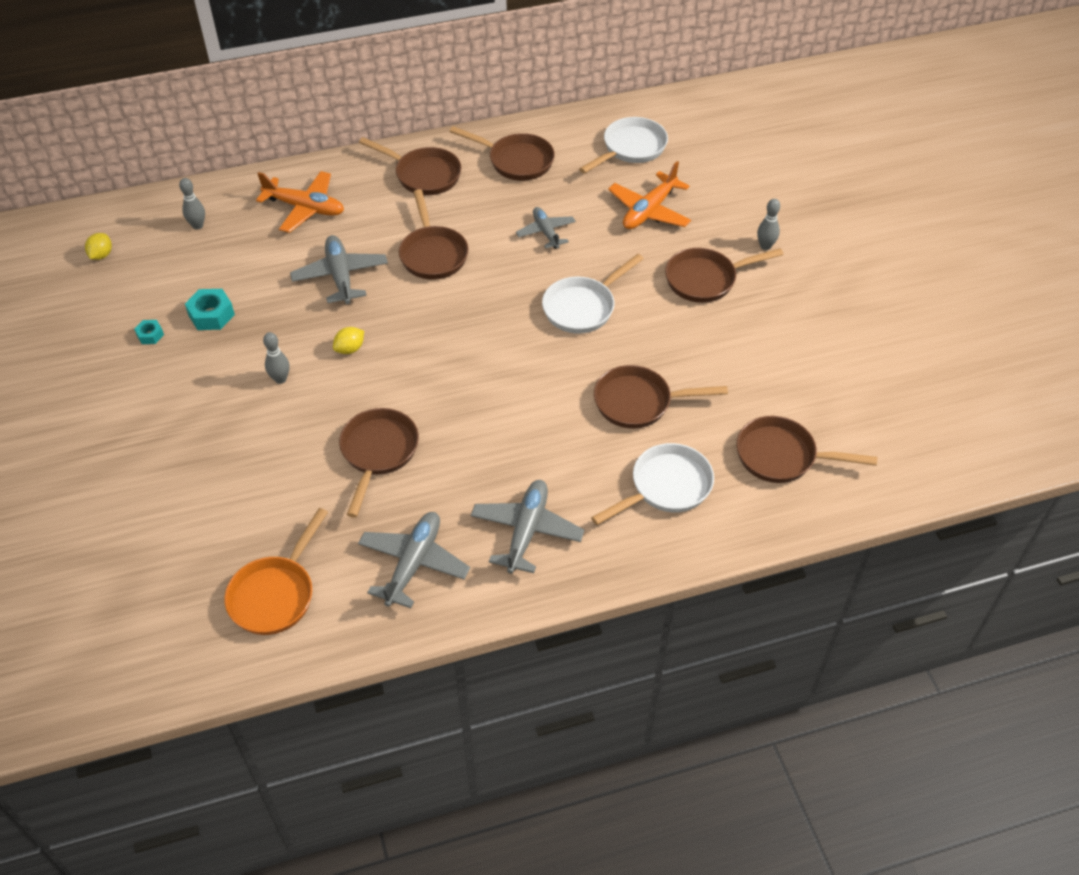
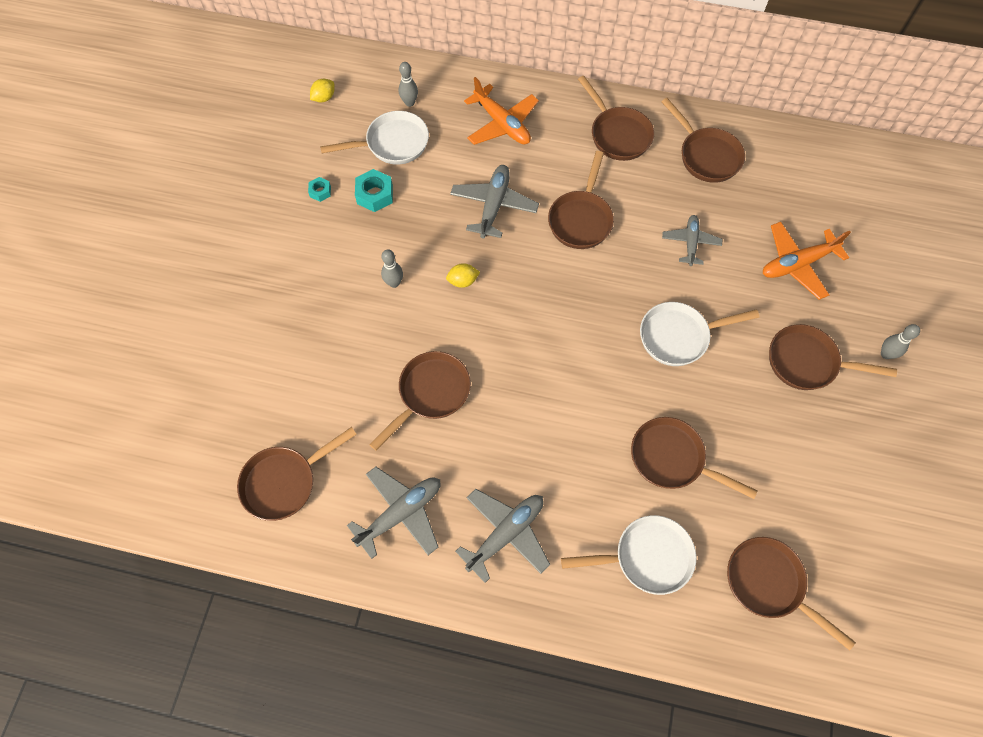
camera: 30 degrees right, 15 degrees up
(275, 594) = (285, 482): orange pan -> brown pan
(631, 149) = (818, 189): white pan -> white pan (392, 144)

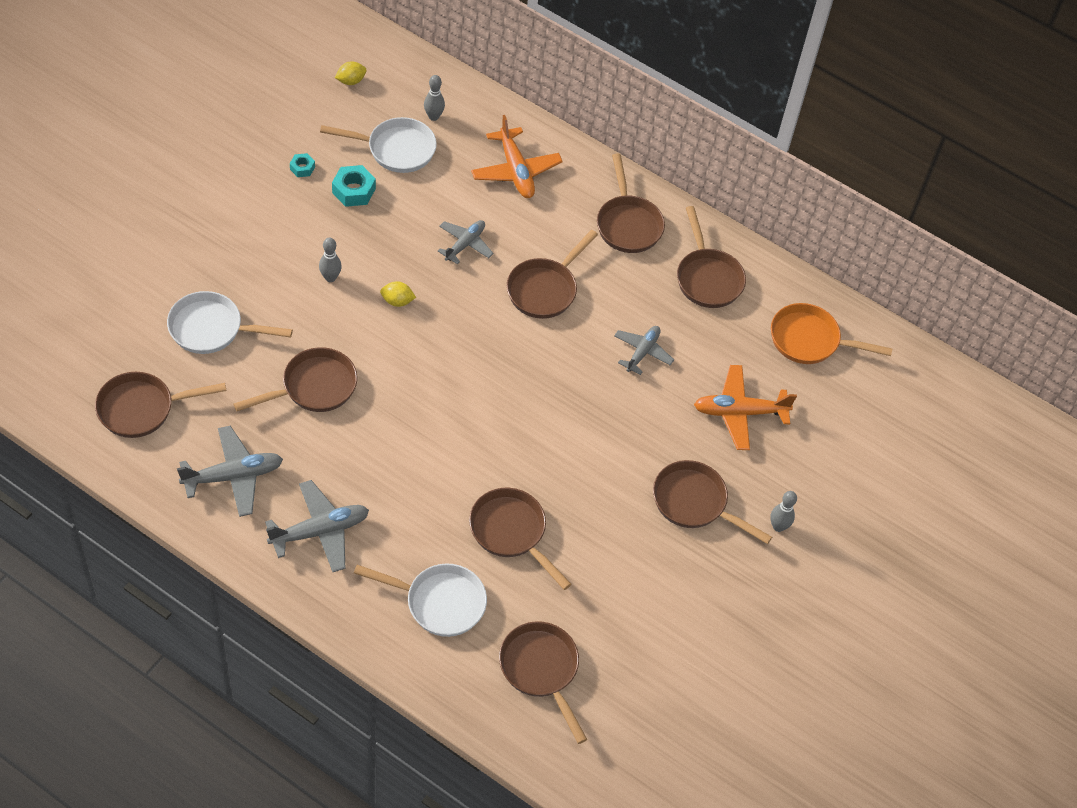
camera: 15 degrees right, 10 degrees down
(494, 206) = (465, 244): grey plane -> grey plane, size x0.66
(679, 336) = (580, 431): white pan -> white pan (212, 329)
(816, 177) = (810, 340): none -> orange pan

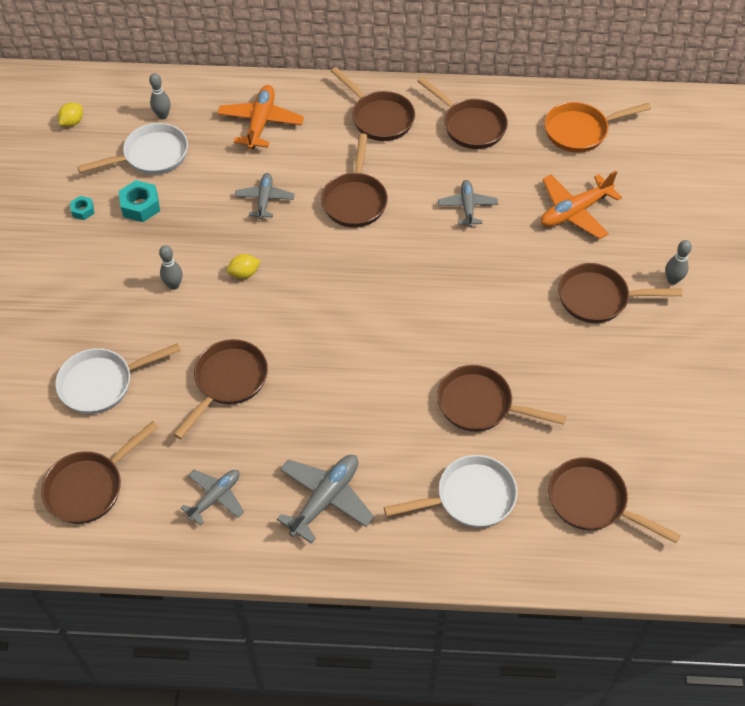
camera: 25 degrees left, 0 degrees up
(233, 476) = (215, 497): grey plane -> grey plane, size x0.66
(515, 170) = (261, 123): orange plane -> orange plane turned 120 degrees counterclockwise

